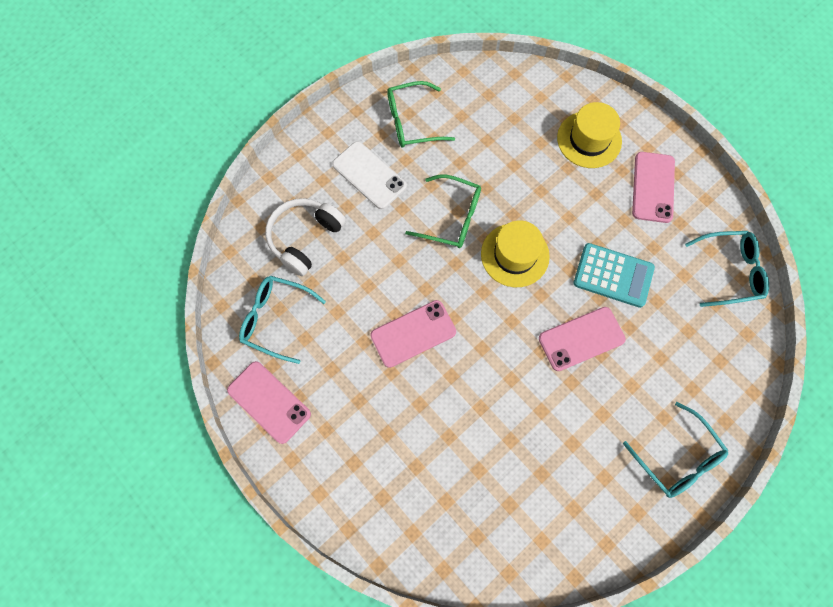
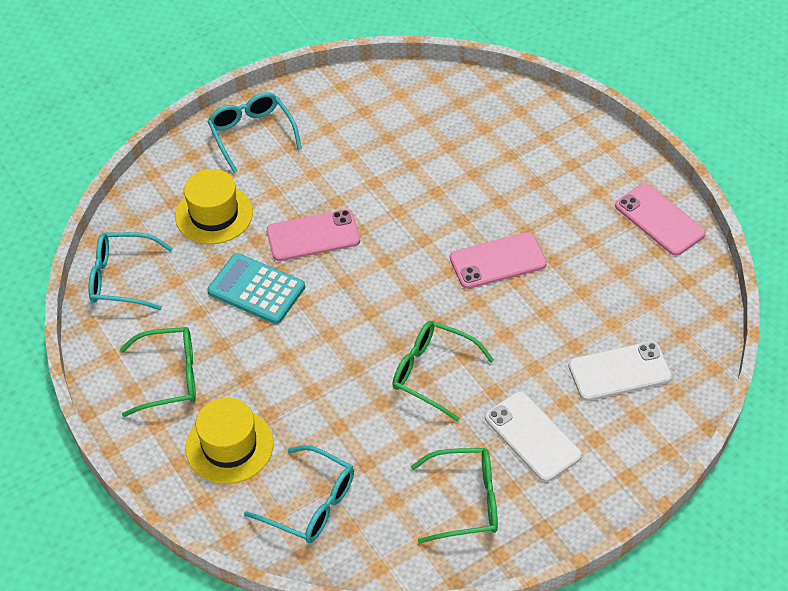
camera: 170 degrees left, 20 degrees down
(276, 319) = (654, 292): turquoise glasses -> turquoise glasses (311, 504)
(305, 238) = (619, 371): white headphones -> white phone
(515, 255) = (365, 323): yellow hat -> yellow hat (214, 214)
(653, 187) = (170, 377): pink phone -> green glasses

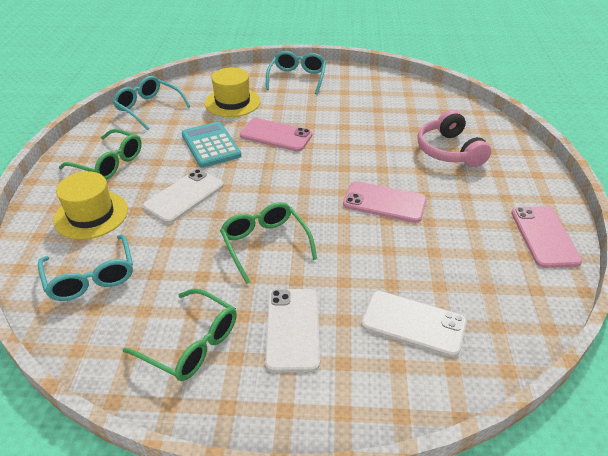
camera: 35 degrees right, 10 degrees down
(299, 368) = (184, 196): none -> white phone
(506, 159) = (449, 151): none -> pink headphones

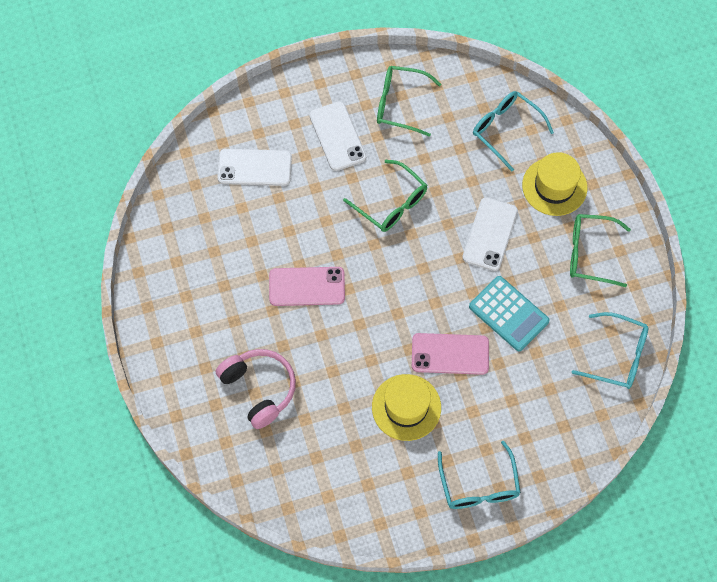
camera: 160 degrees right, 25 degrees up
(232, 102) = (530, 401): yellow hat -> yellow hat (406, 407)
(544, 236) = (160, 289): pink phone -> none

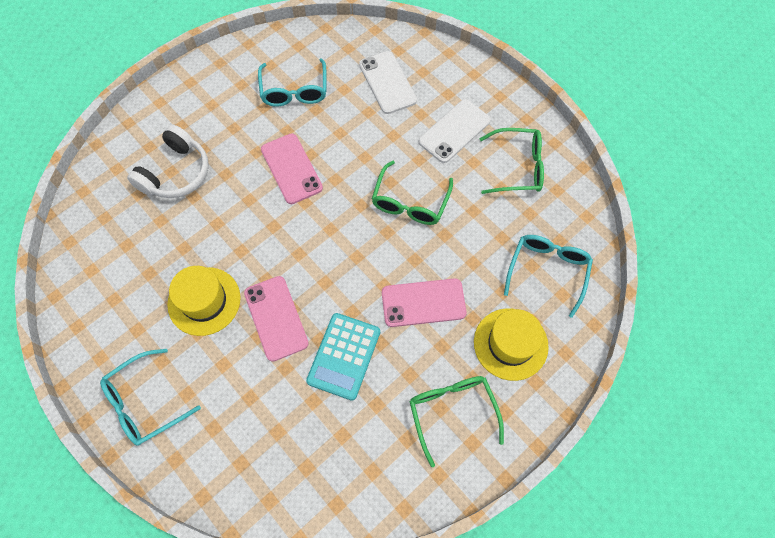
camera: 65 degrees right, 0 degrees up
(259, 389) = (176, 173): pink headphones -> white headphones
(400, 104) = (518, 167): green glasses -> green glasses turned 105 degrees clockwise
(490, 234) = (423, 303): white phone -> pink phone
(618, 356) = (345, 491): turquoise glasses -> turquoise glasses (294, 91)

